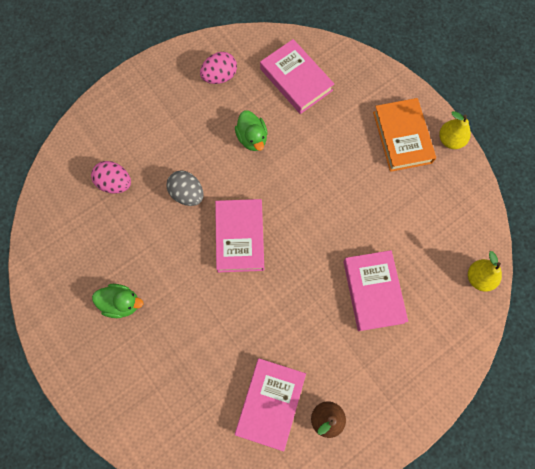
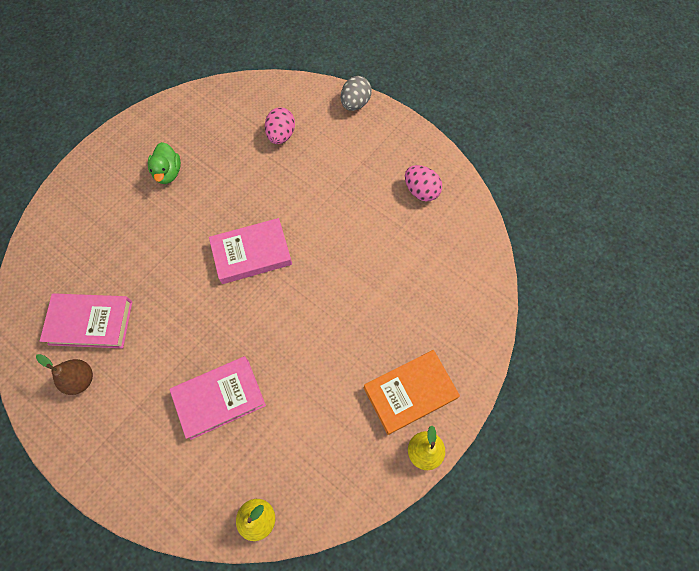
camera: 75 degrees right, 5 degrees down
(187, 194) = (285, 196): grey egg -> grey egg (355, 103)
(252, 138) = (361, 238): green duck -> none
(296, 79) = (443, 264): pink book -> none

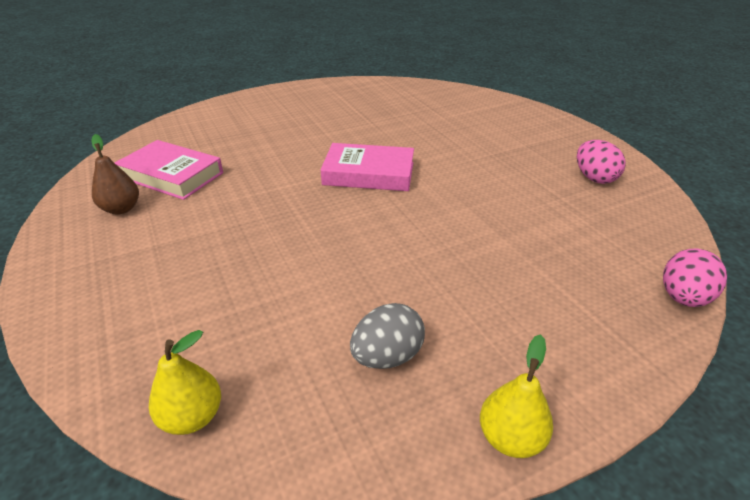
camera: 25 degrees right, 30 degrees down
(168, 172) = (325, 112): green duck -> none
(220, 398) = (247, 269): pink book -> none
(281, 135) = (448, 114): pink egg -> pink egg (683, 297)
(355, 103) = (536, 112): grey egg -> grey egg (387, 356)
(410, 393) = (512, 352): orange book -> none

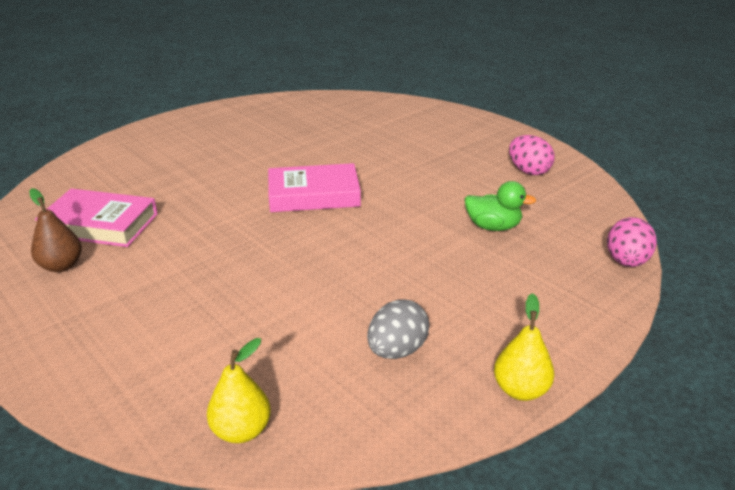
camera: 15 degrees left, 5 degrees down
(538, 232) = (493, 227): none -> green duck

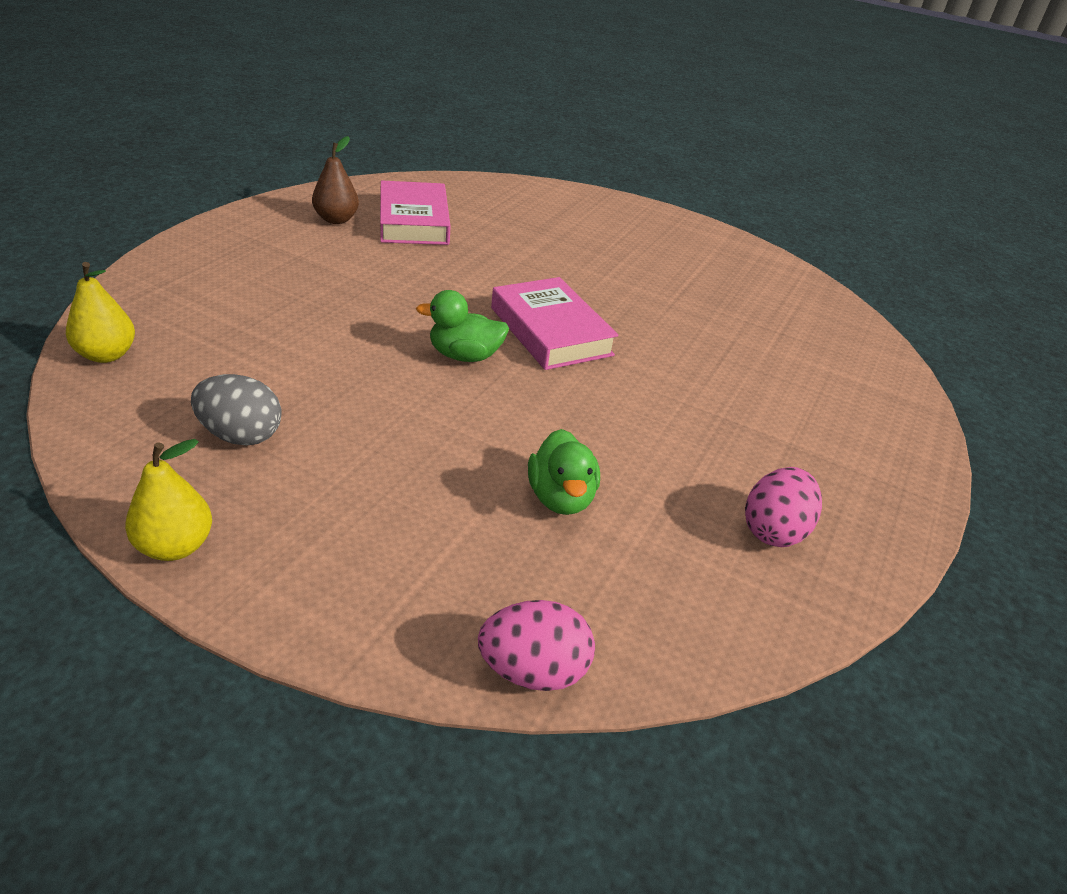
camera: 65 degrees right, 5 degrees up
(329, 234) = (464, 356): none -> green duck

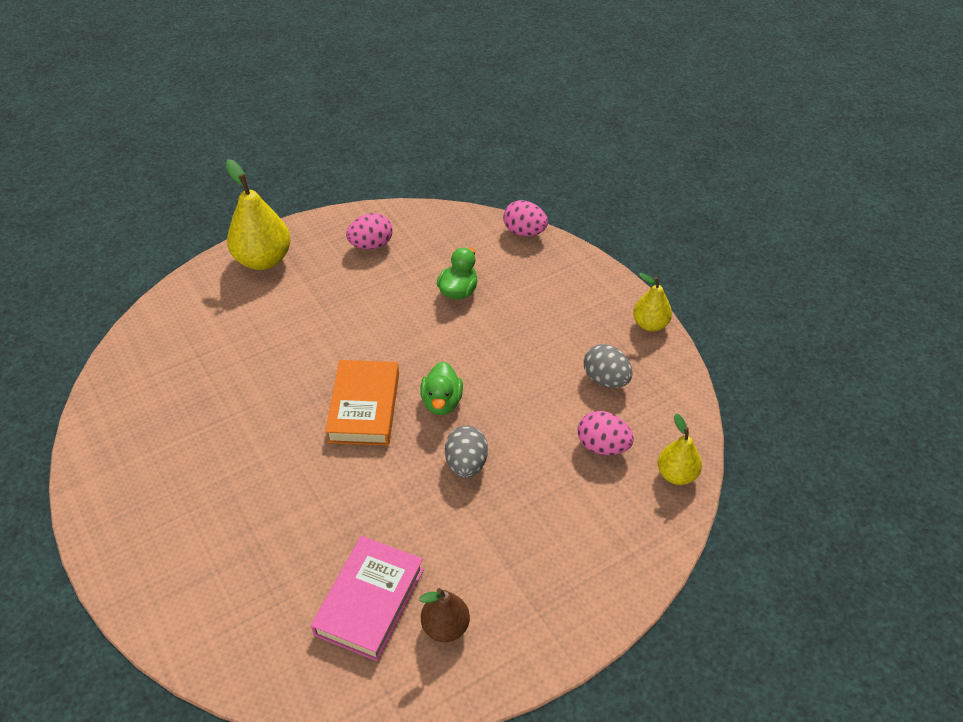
camera: 145 degrees left, 10 degrees up
(222, 360) = (602, 446): none -> pink egg
(391, 311) = (466, 464): none -> grey egg
(464, 356) = (442, 402): green duck -> green duck turned 60 degrees clockwise
(551, 331) = (364, 407): pink book -> orange book
(880, 453) = (263, 260): none -> yellow pear

